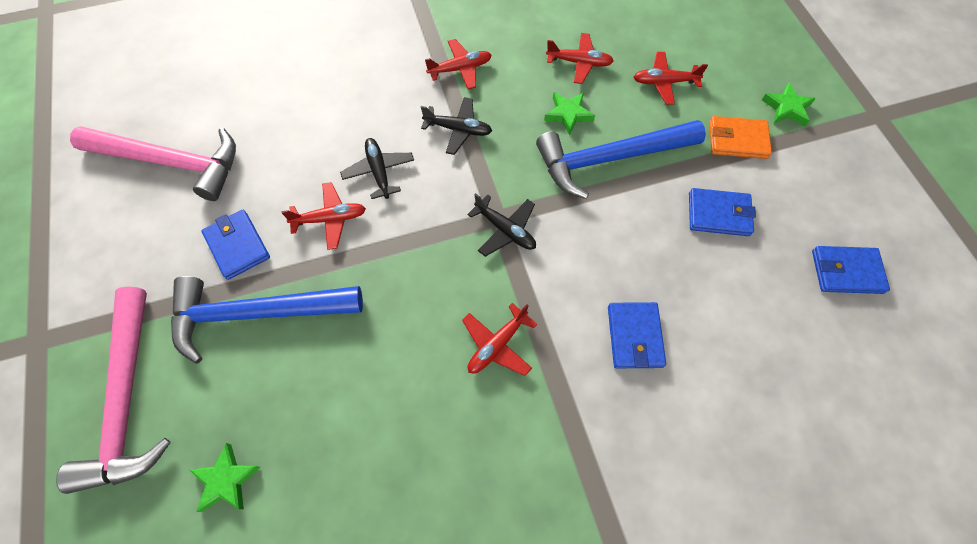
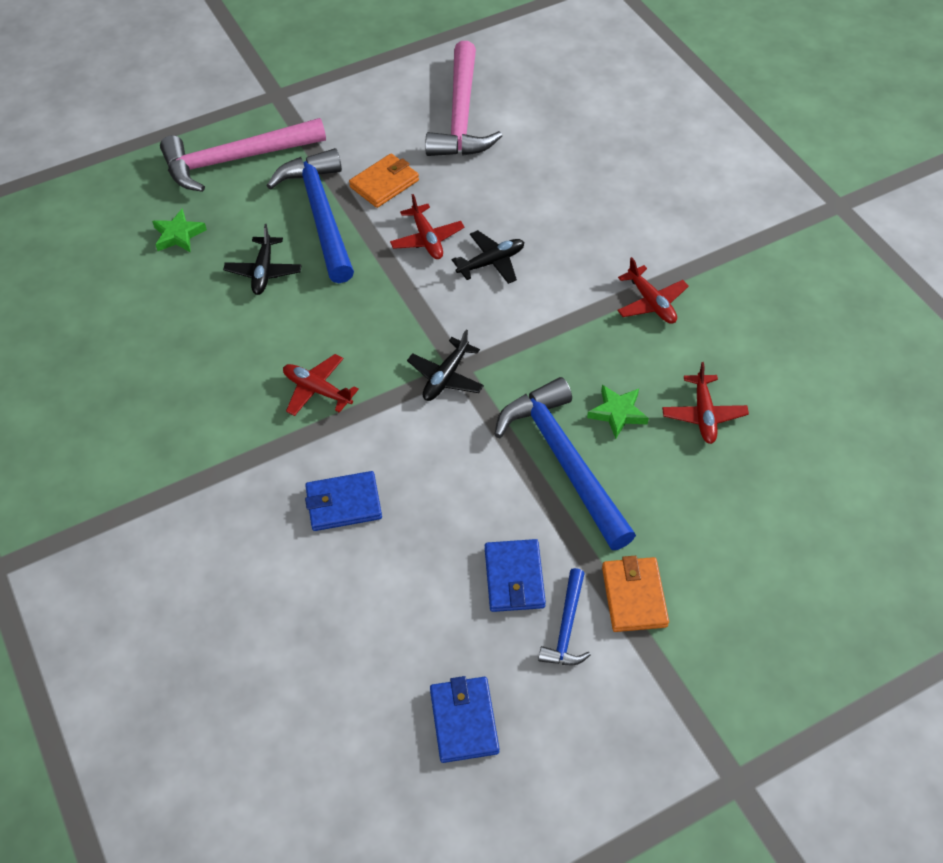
camera: 80 degrees right, 10 degrees down
(237, 246) = (384, 184): blue wallet -> orange wallet
(458, 129) = (564, 316): black plane -> black plane (264, 271)
(664, 82) = (704, 509): red plane -> none
(763, 187) = (566, 627): none -> blue hammer
(787, 108) = (708, 657): green star -> none

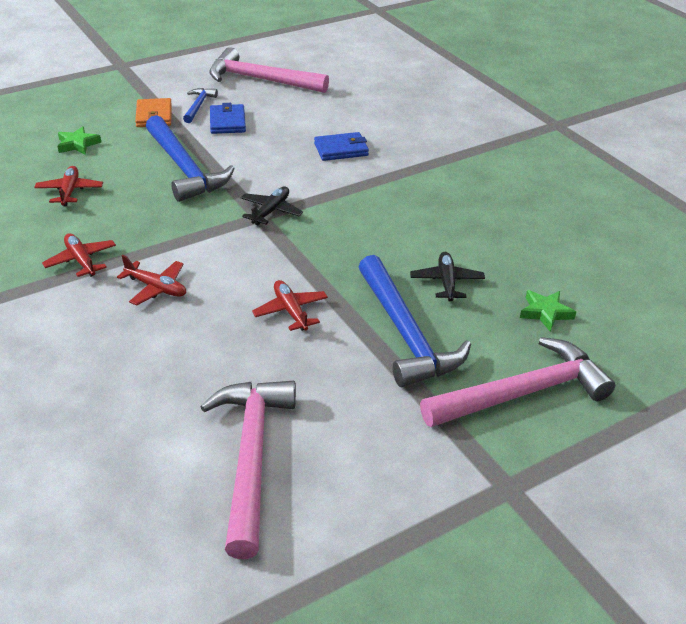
camera: 175 degrees right, 15 degrees down
(317, 390) = (374, 203): red plane -> red plane (156, 288)
(384, 184) = (341, 366): orange wallet -> none
(464, 721) = (261, 80): blue wallet -> pink hammer
(491, 262) = (226, 291): black plane -> none
(618, 413) = (137, 192): green star -> green star (78, 144)

